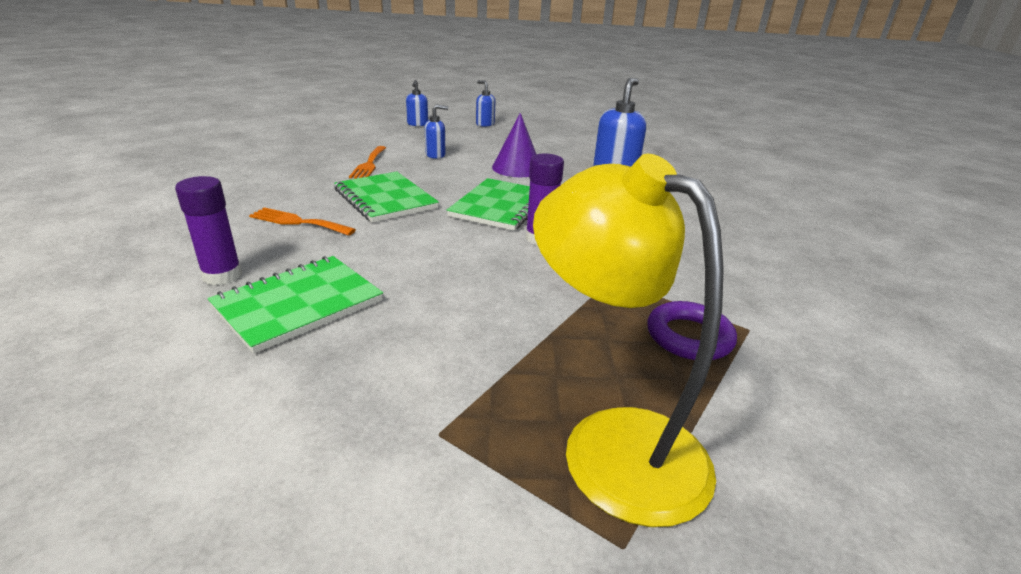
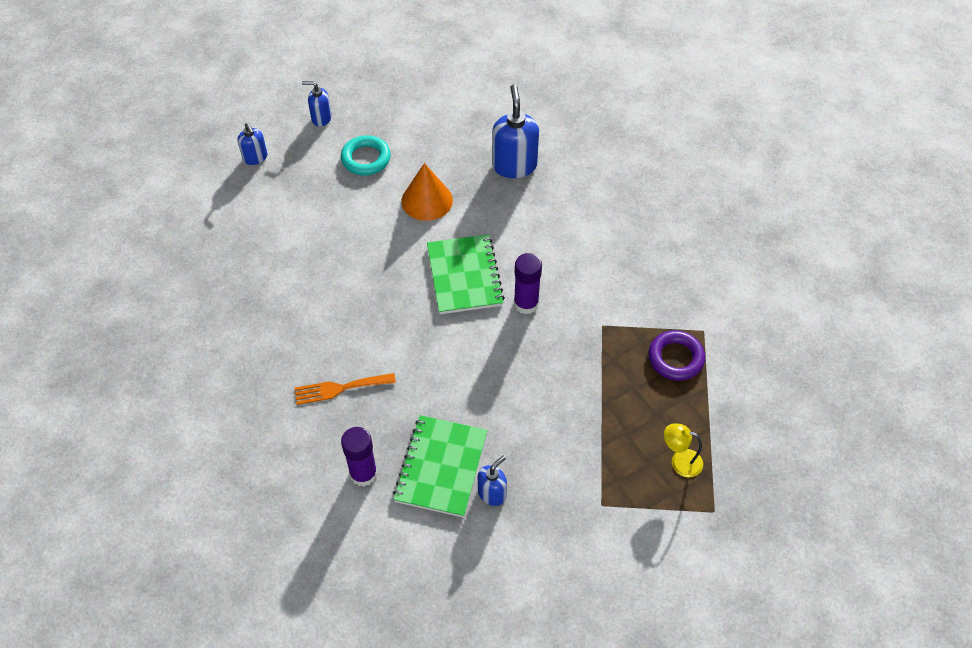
camera: 30 degrees left, 25 degrees up
(369, 164) = (297, 269): orange fork -> none
(385, 199) = (369, 318): green notebook -> none
(435, 155) = (337, 217): blue soap dispenser -> blue soap dispenser (492, 493)
(494, 143) = (366, 159): none -> turquoise ring
(517, 168) = (427, 200): purple cone -> orange cone
(612, 443) = (680, 461): yellow lamp -> yellow lamp, size x0.41

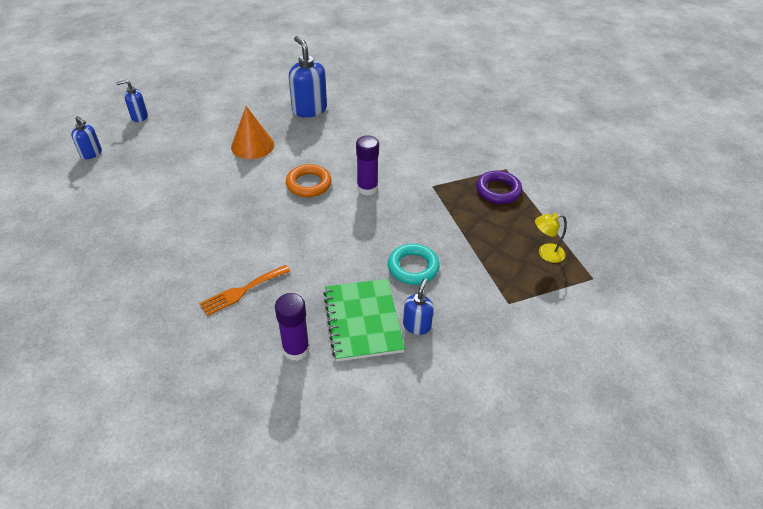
camera: 25 degrees left, 10 degrees down
(366, 159) = (189, 132): turquoise ring -> turquoise ring (413, 267)
(464, 276) = (309, 184): green notebook -> orange ring

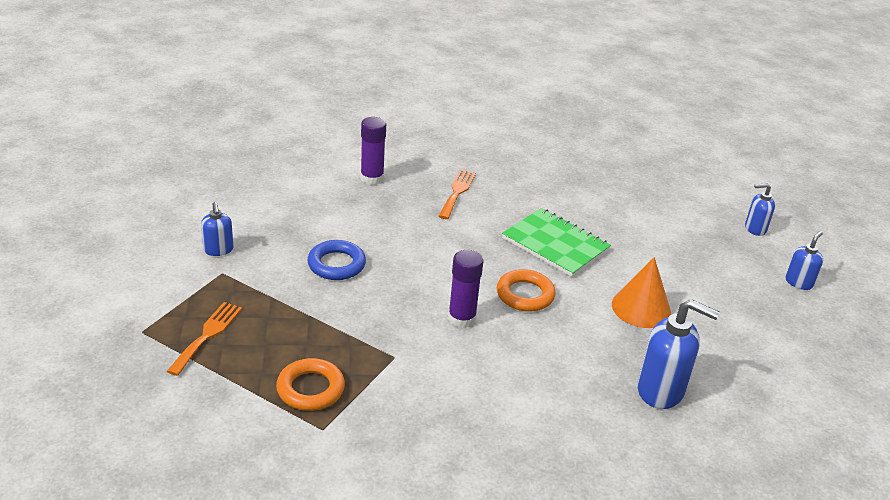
camera: 140 degrees right, 10 degrees down
(362, 321) = (341, 211): green notebook -> green notebook (555, 244)
(413, 267) = (336, 264): turquoise ring -> blue ring
(417, 325) = (293, 225): blue soap dispenser -> blue soap dispenser (218, 250)
(498, 190) = (310, 389): purple ring -> orange ring
(545, 253) = (207, 335): yellow lamp -> orange fork

